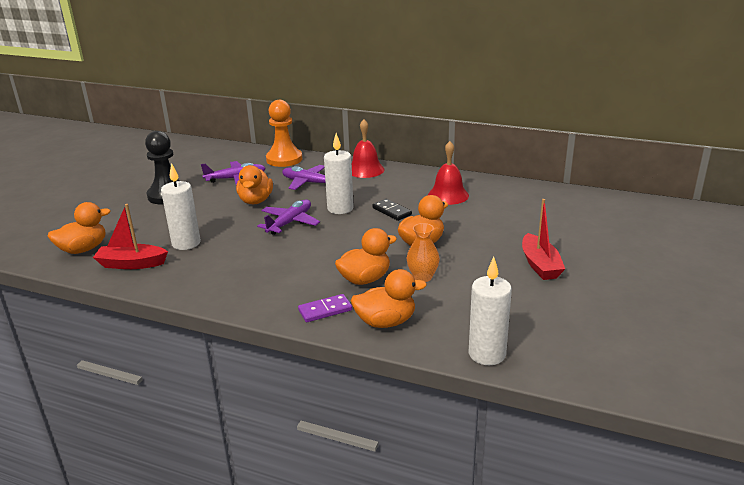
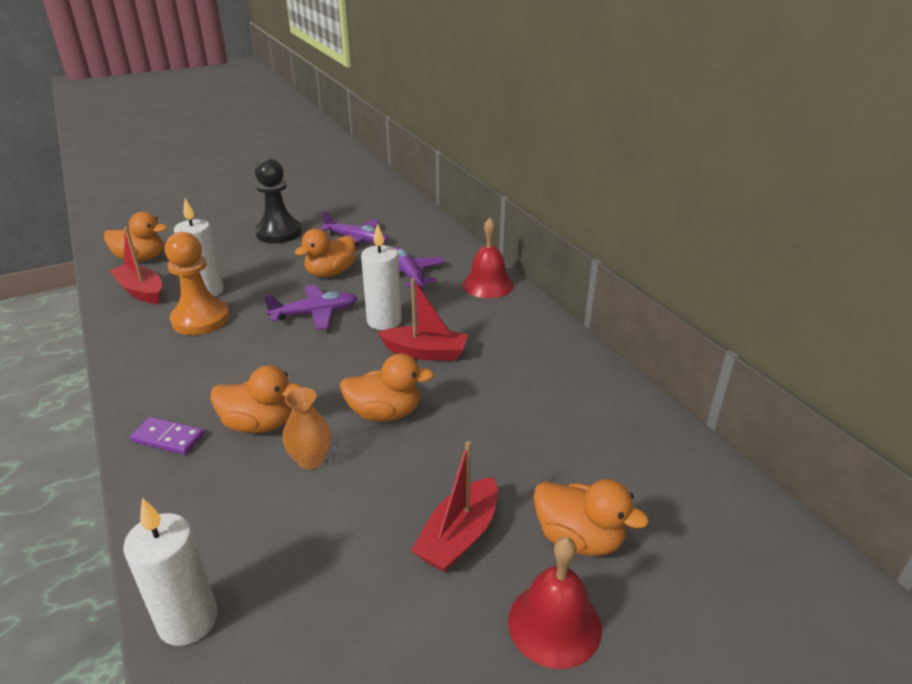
camera: 40 degrees right, 5 degrees up
(284, 159) = (432, 236): orange pawn -> orange pawn (201, 319)
(386, 322) = (185, 493): orange duck -> orange duck (579, 538)
(391, 211) = (425, 352): black domino -> red boat
(448, 195) = (520, 364): red bell -> red bell (554, 624)

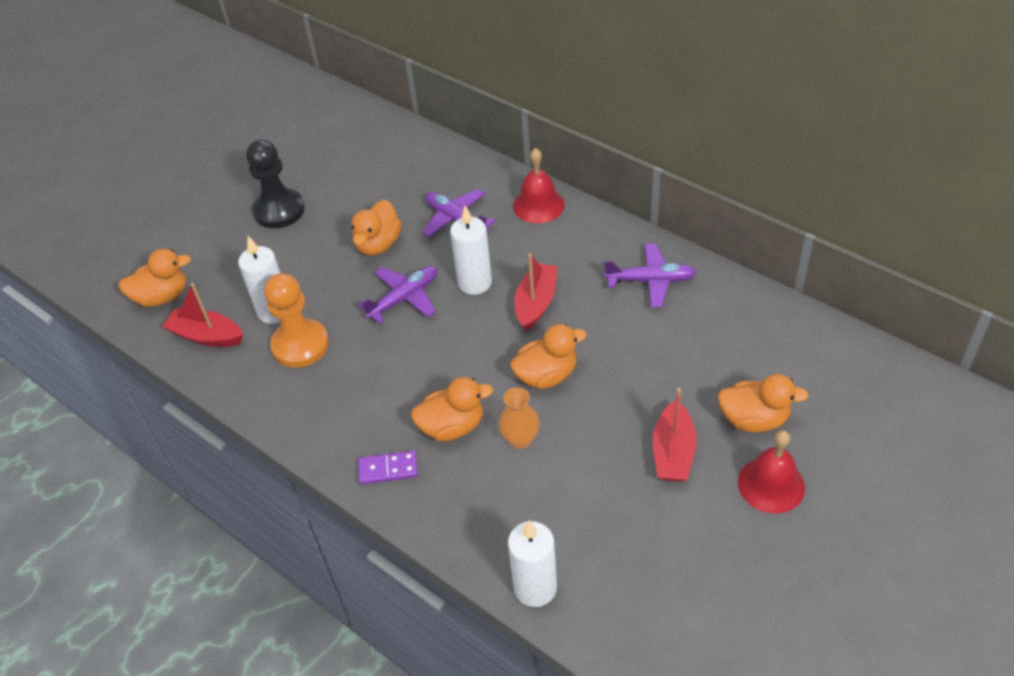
camera: 20 degrees left, 15 degrees up
(356, 240) = (369, 192): purple plane -> purple plane (651, 281)
(425, 352) = (536, 303): red boat -> red boat turned 60 degrees counterclockwise

